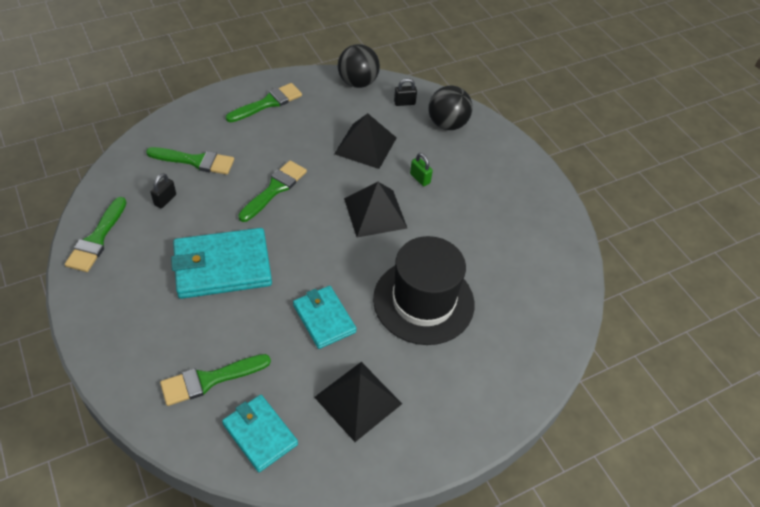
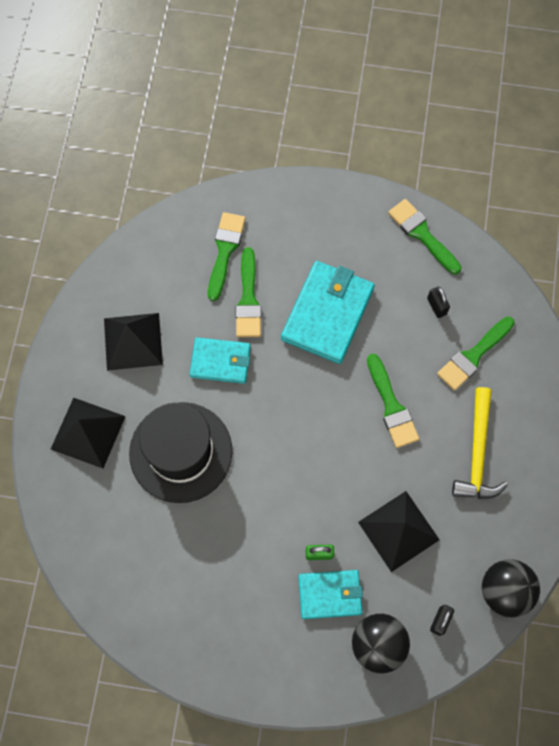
camera: 130 degrees right, 20 degrees up
(260, 434) = (157, 261): turquoise wallet -> turquoise wallet (330, 595)
(268, 103) = (523, 470): green brush -> green brush (248, 299)
(274, 129) = (477, 453): none -> yellow hammer
(375, 213) = (303, 478): black pyramid -> black pyramid (88, 432)

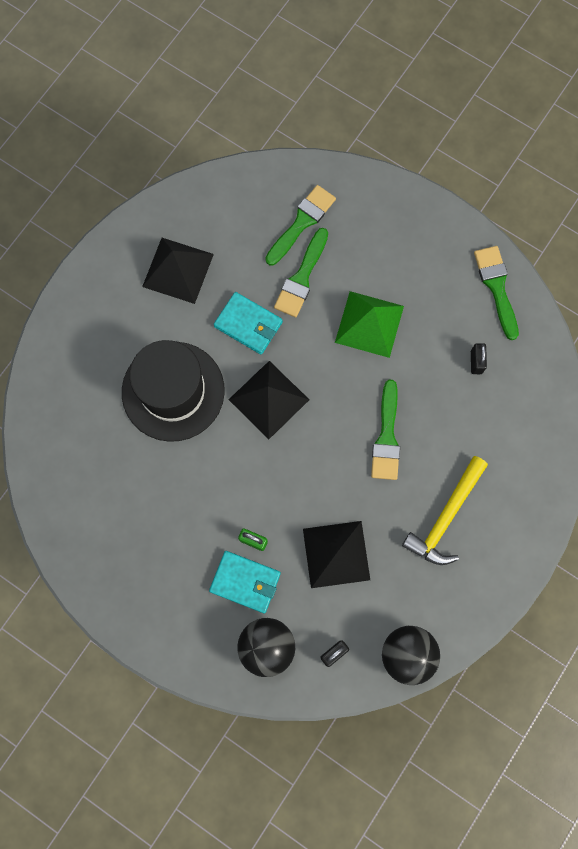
camera: 25 degrees right, 5 degrees up
(88, 432) = (99, 336): black pyramid -> black pyramid (269, 399)
(328, 314) = (369, 324): turquoise wallet -> green pyramid
(473, 356) = (488, 424): green brush -> none

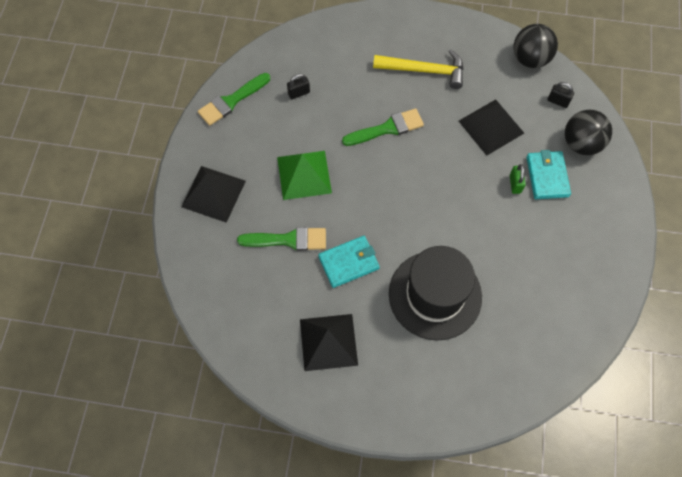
camera: 115 degrees left, 10 degrees down
(248, 324) = (349, 263): turquoise wallet -> turquoise wallet turned 60 degrees clockwise
(269, 399) = (402, 220): black pyramid -> black pyramid (213, 193)
(302, 222) = (238, 261): green brush -> none

